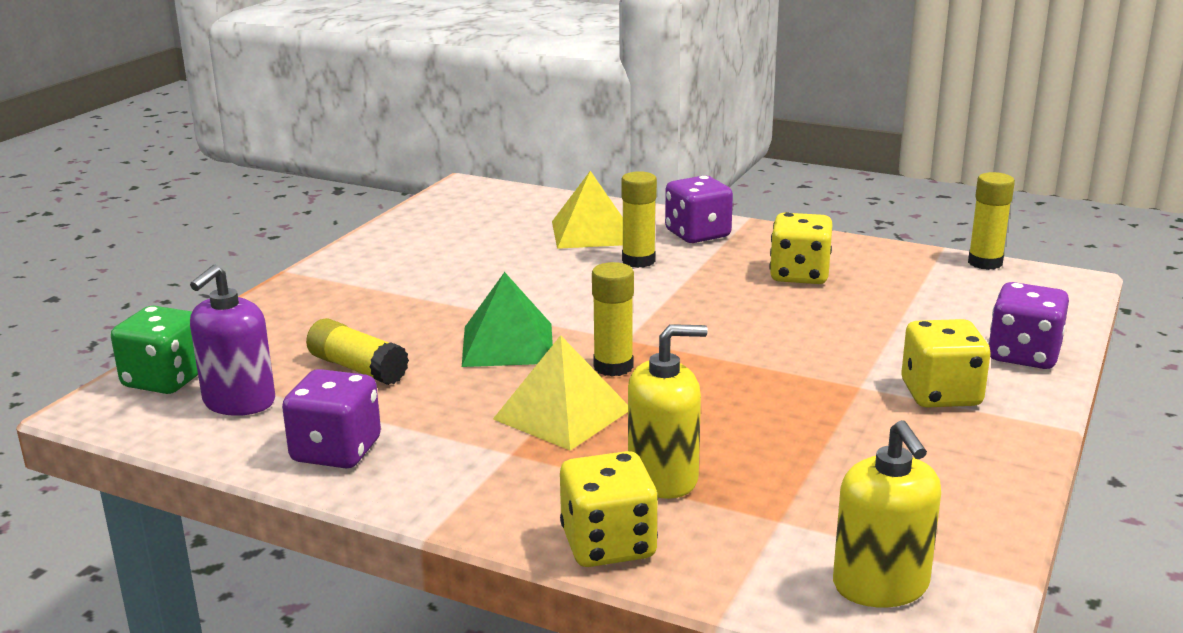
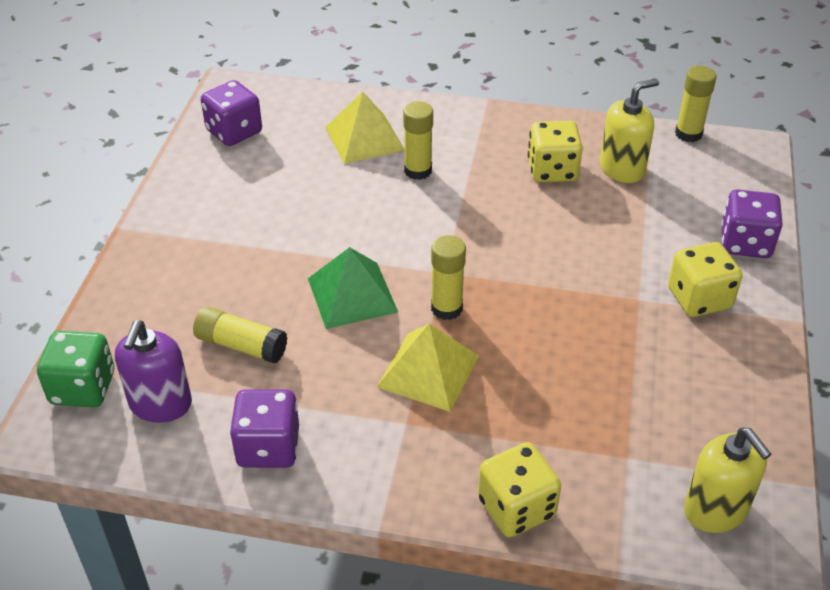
camera: 15 degrees left, 20 degrees up
(663, 478) = (530, 429): yellow soap dispenser -> yellow soap dispenser (622, 169)
(697, 234) = (453, 128): purple dice -> purple dice (234, 132)

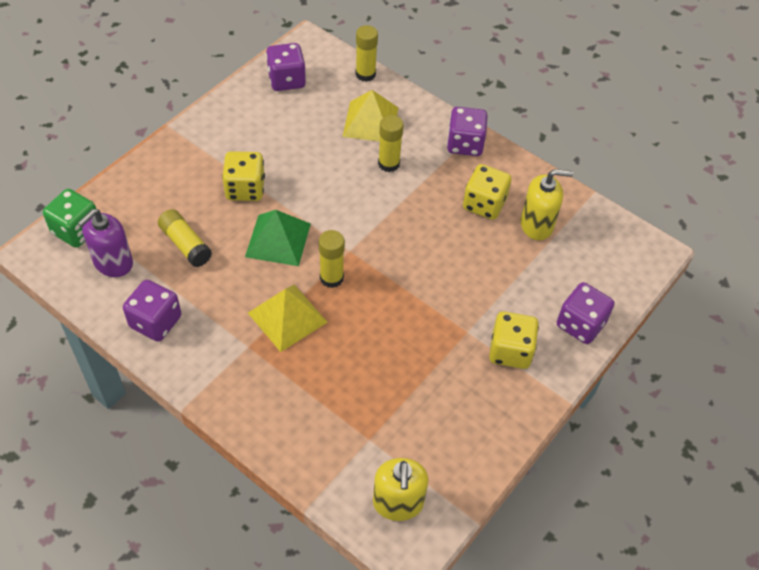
camera: 25 degrees right, 10 degrees up
(484, 123) = (465, 144): none -> purple dice
(516, 508) = (273, 436): yellow dice -> yellow dice (245, 189)
(688, 134) = (611, 217): yellow glue stick -> yellow glue stick (365, 74)

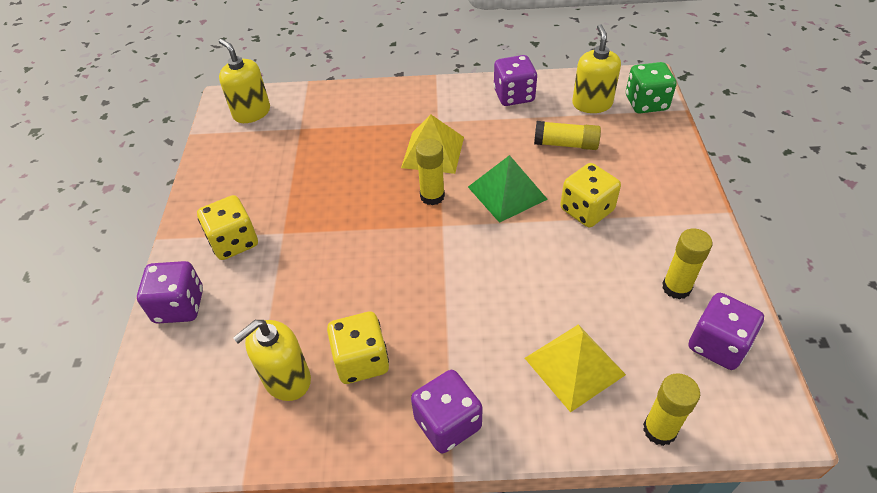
camera: 145 degrees right, 5 degrees down
(113, 262) = (592, 104): purple soap dispenser -> yellow soap dispenser
(389, 164) = (500, 330): yellow glue stick -> yellow glue stick (676, 287)

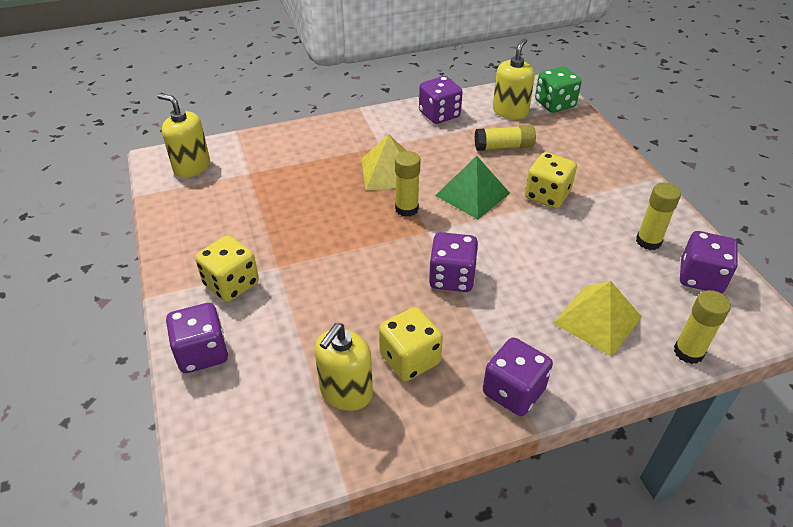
camera: 20 degrees left, 5 degrees down
(443, 282) = (452, 277): none -> purple dice
(592, 104) = (510, 111): yellow soap dispenser -> yellow soap dispenser turned 45 degrees clockwise

